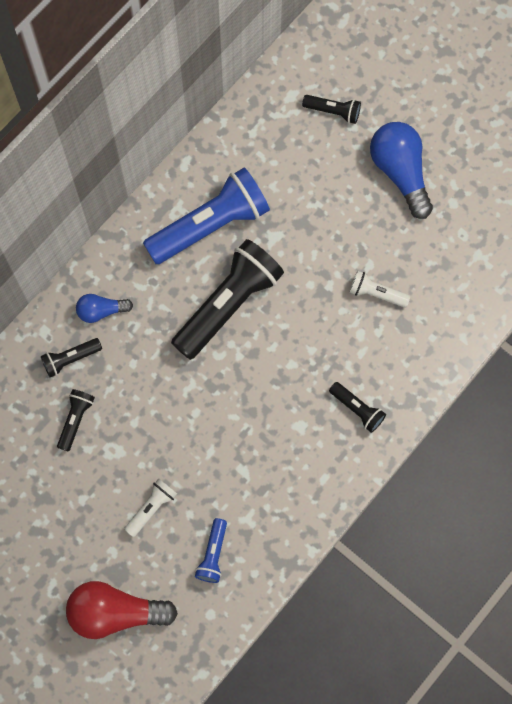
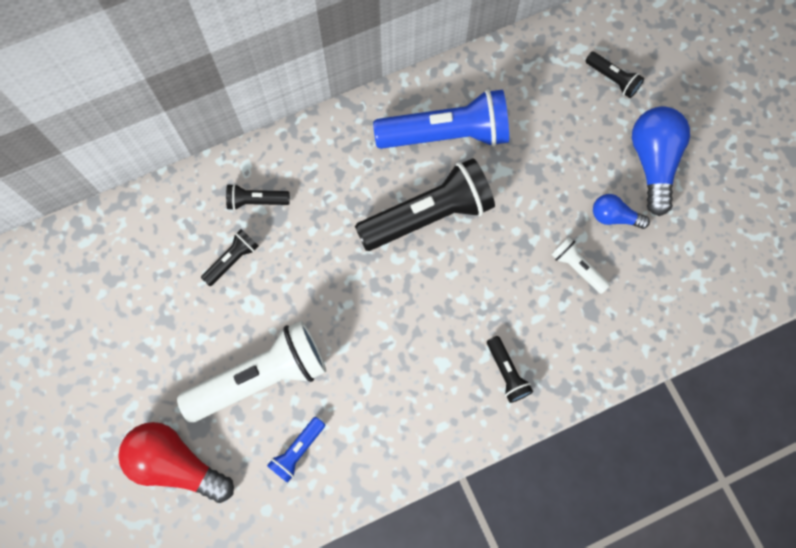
camera: 25 degrees right, 0 degrees up
(101, 311) = (306, 169): blue light bulb -> blue light bulb (614, 217)
(151, 508) = (261, 377): white flashlight -> white flashlight, size x2.16

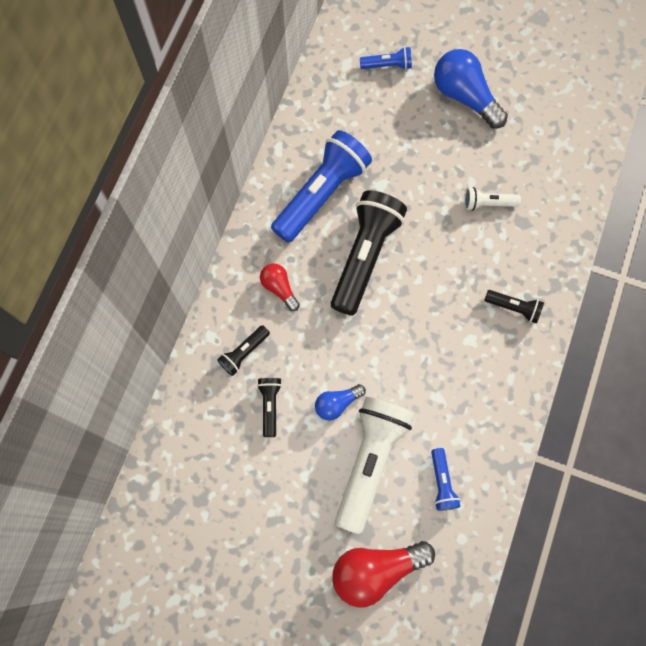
camera: 45 degrees left, 0 degrees up
(335, 177) = (279, 288): none -> red light bulb
(613, 79) = (387, 65): black flashlight -> blue flashlight
(614, 217) = (477, 151): blue light bulb -> blue light bulb (337, 403)

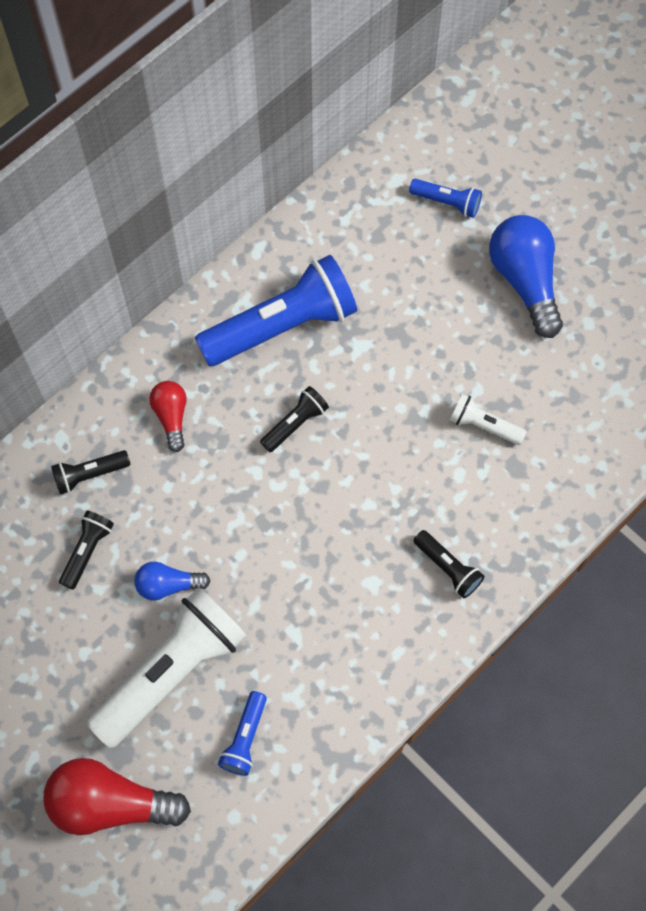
camera: 25 degrees right, 5 degrees down
(364, 256) = (295, 423): black flashlight -> black flashlight, size x0.46

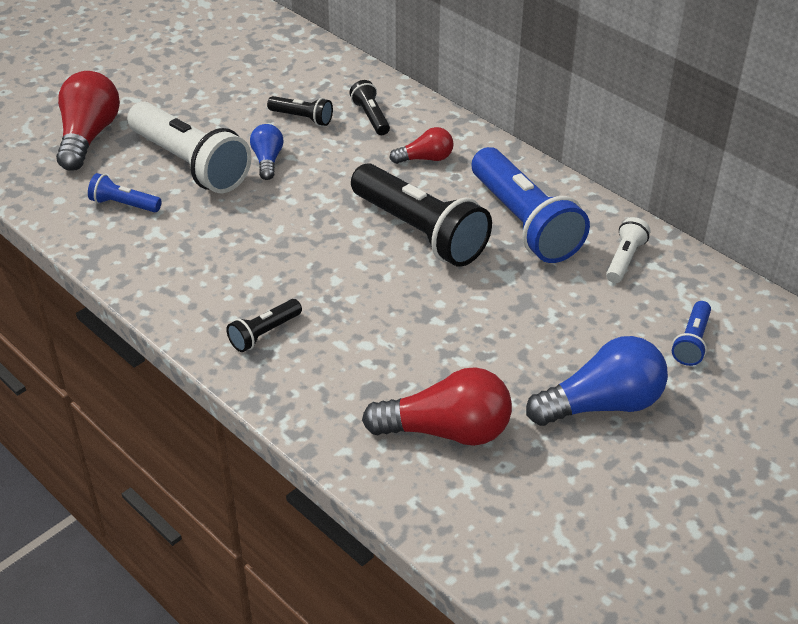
camera: 90 degrees right, 25 degrees down
(295, 423) = (420, 232): black flashlight -> black flashlight, size x2.16
(483, 425) = (420, 364): white flashlight -> white flashlight (624, 259)
(562, 405) = (446, 431): none -> red light bulb

